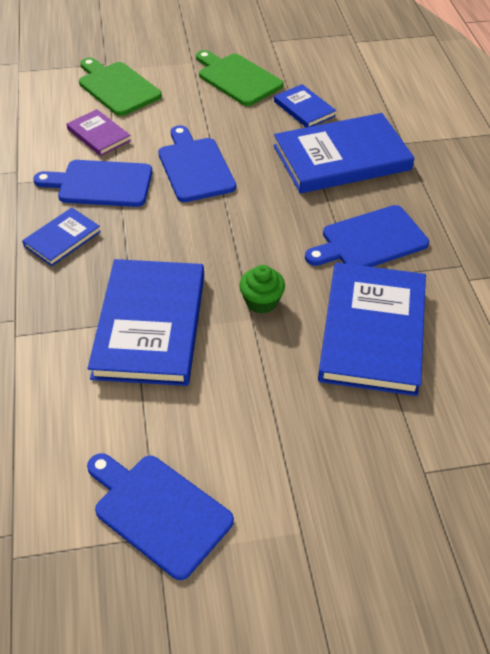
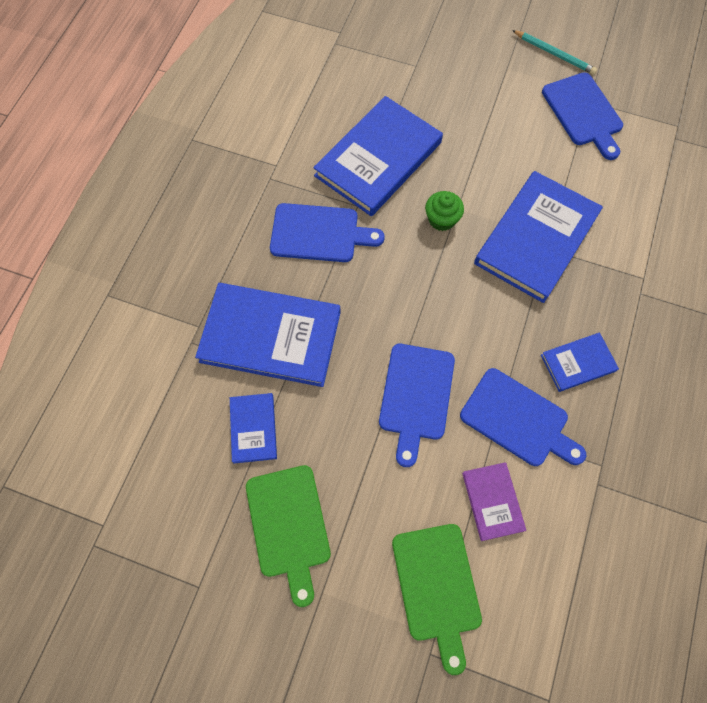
camera: 150 degrees left, 20 degrees up
(245, 597) = (554, 54): none -> turquoise pencil

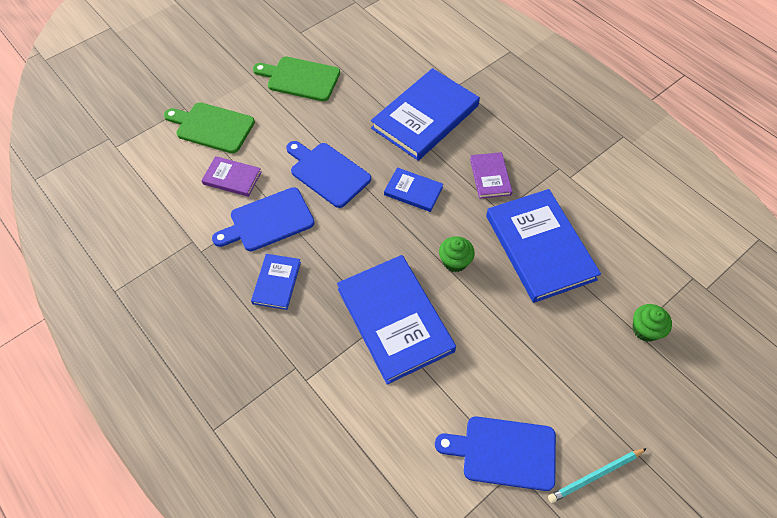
camera: 120 degrees right, 10 degrees down
(253, 428) = (369, 85): blue book -> blue book (413, 191)
(319, 233) = (490, 177): blue cutting board -> purple book
(409, 60) = (645, 329): none -> green cupcake

